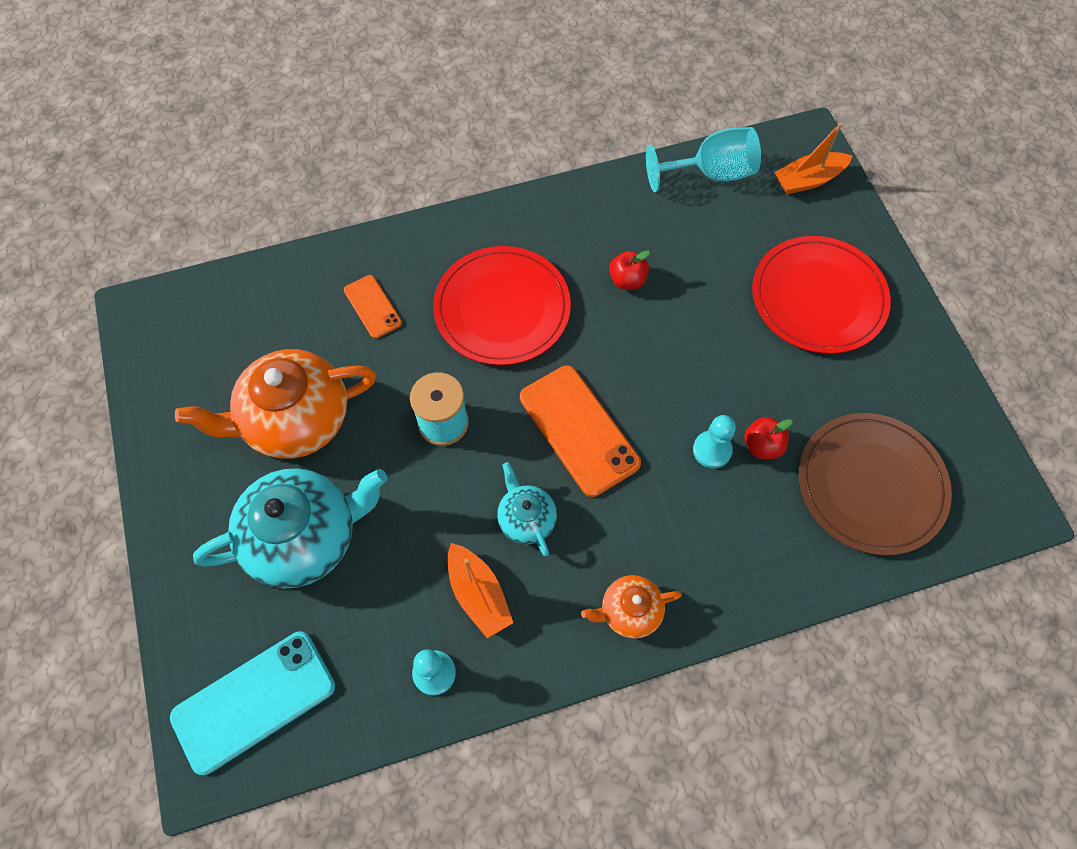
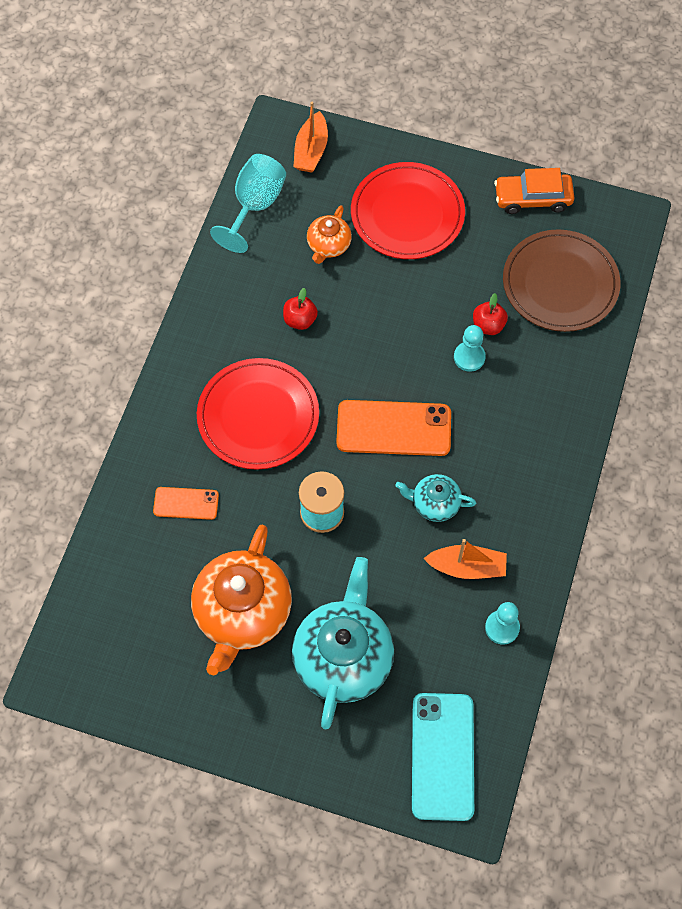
camera: 55 degrees left, 0 degrees up
(629, 611) = (543, 482): orange teapot -> orange teapot (328, 245)
(942, 397) = (532, 198): none -> orange car

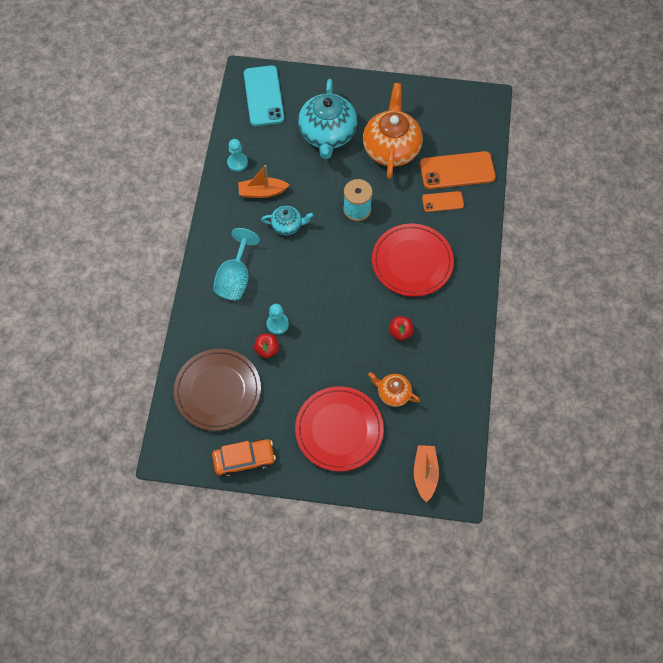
camera: 170 degrees right, 0 degrees up
(254, 206) = (456, 417): turquoise goblet -> turquoise goblet (235, 278)
(328, 245) = (393, 393): orange teapot -> orange teapot turned 75 degrees counterclockwise
(393, 428) = (321, 268): orange phone -> orange phone (457, 171)

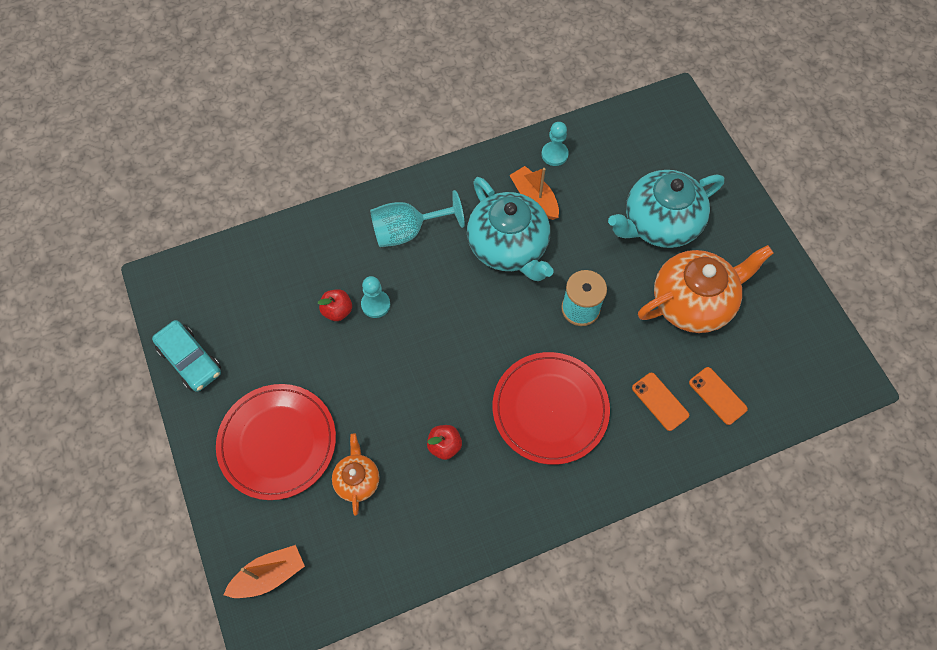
camera: 60 degrees right, 0 degrees up
(218, 391) = (260, 289): brown plate -> none
(244, 459) = (190, 360): orange car -> turquoise car
(264, 96) = (660, 133): turquoise phone -> none
(287, 225) = (508, 247): turquoise teapot -> turquoise teapot, size x1.97
(457, 171) = (717, 396): orange phone -> orange phone, size x0.55

